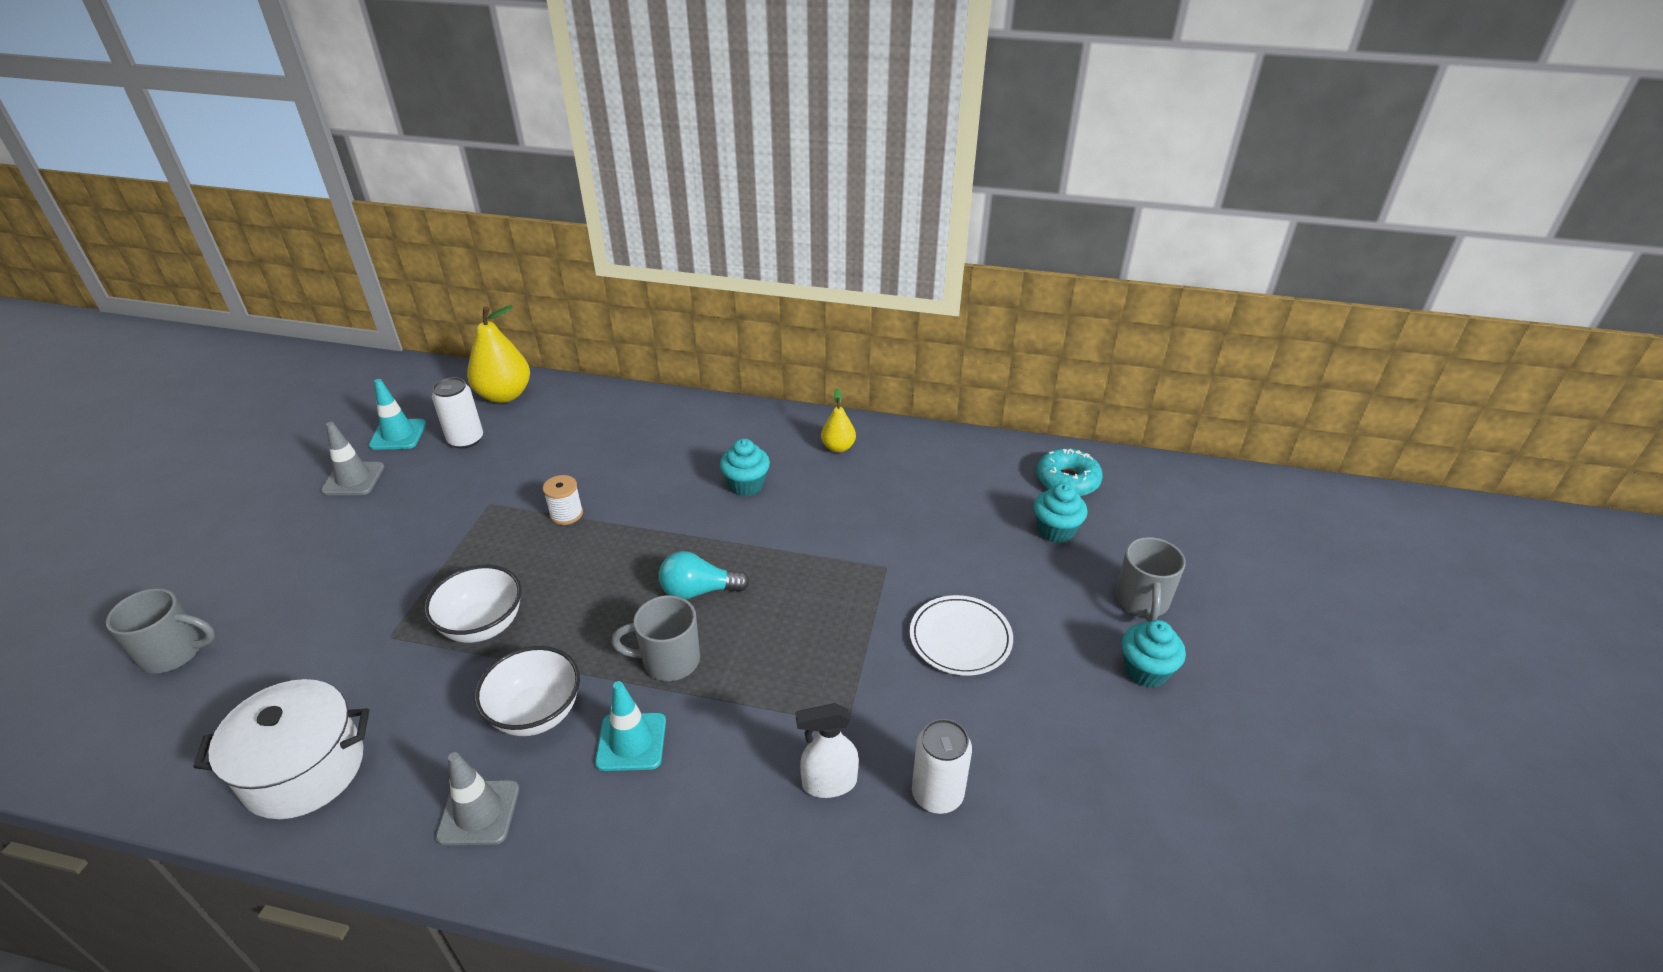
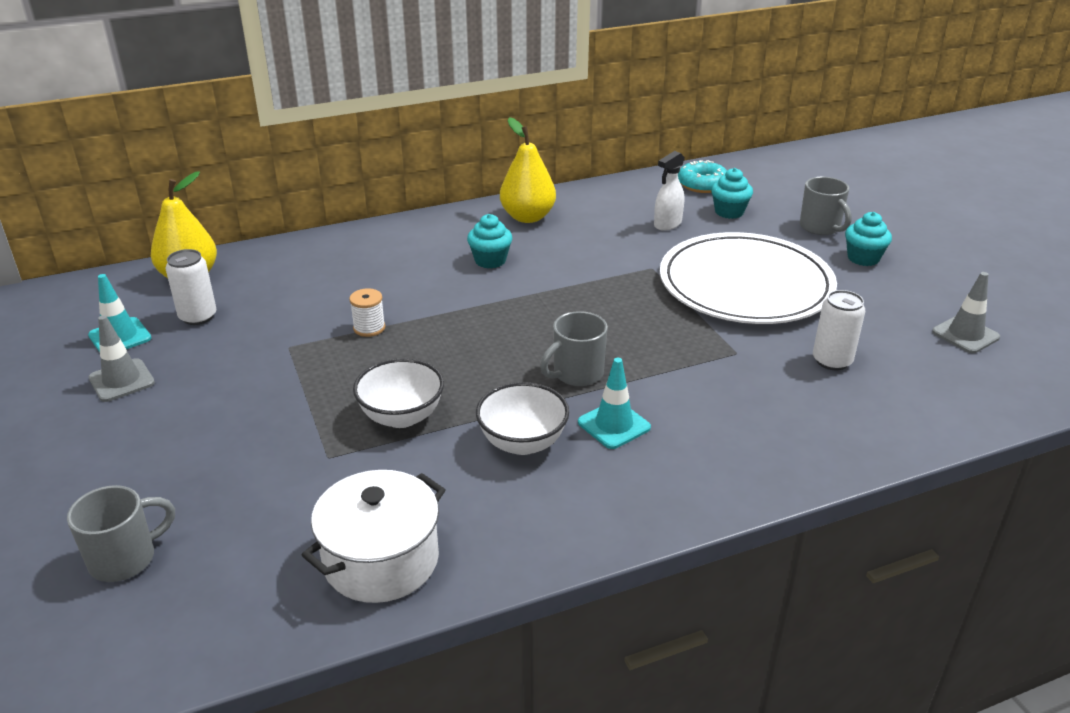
camera: 35 degrees left, 5 degrees down
(479, 812) = (562, 511): grey traffic cone -> grey traffic cone (965, 334)
(698, 591) = (542, 330): turquoise light bulb -> none
(828, 783) = (766, 385): white spray bottle -> white spray bottle (667, 224)
(838, 447) = (527, 217): yellow pear -> yellow pear, size x1.82
(960, 638) = (745, 285): white plate -> white plate, size x2.12

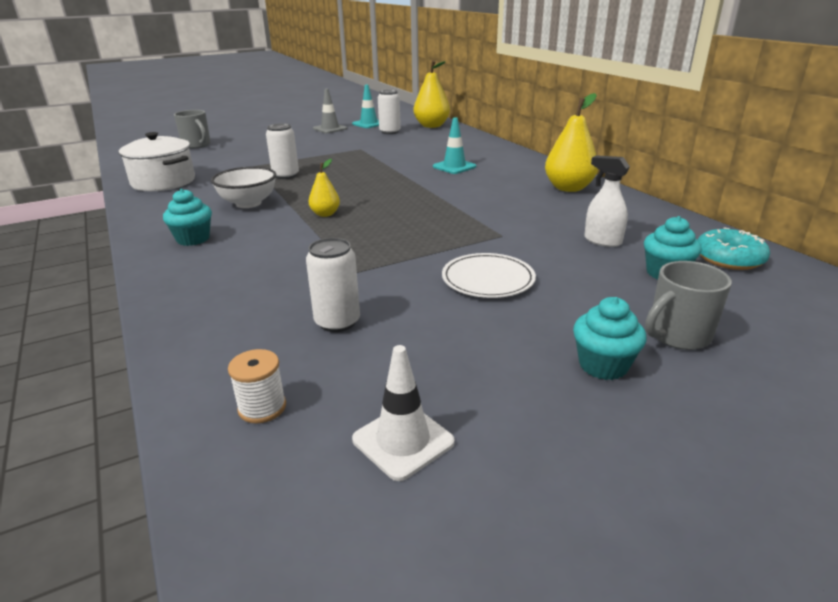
camera: 85 degrees right, 5 degrees down
(369, 328) = (382, 161): white spool -> white spool (262, 407)
(401, 416) = (285, 175): white bowl -> white can
(490, 260) = (484, 182): turquoise cupcake -> turquoise cupcake (193, 239)
(576, 374) = (325, 214): grey mug -> yellow pear
(614, 425) = (258, 227): turquoise traffic cone -> turquoise traffic cone (454, 167)
(745, 285) = (488, 279): white plate -> white plate, size x0.47
(965, 334) = (403, 441): grey traffic cone -> white traffic cone

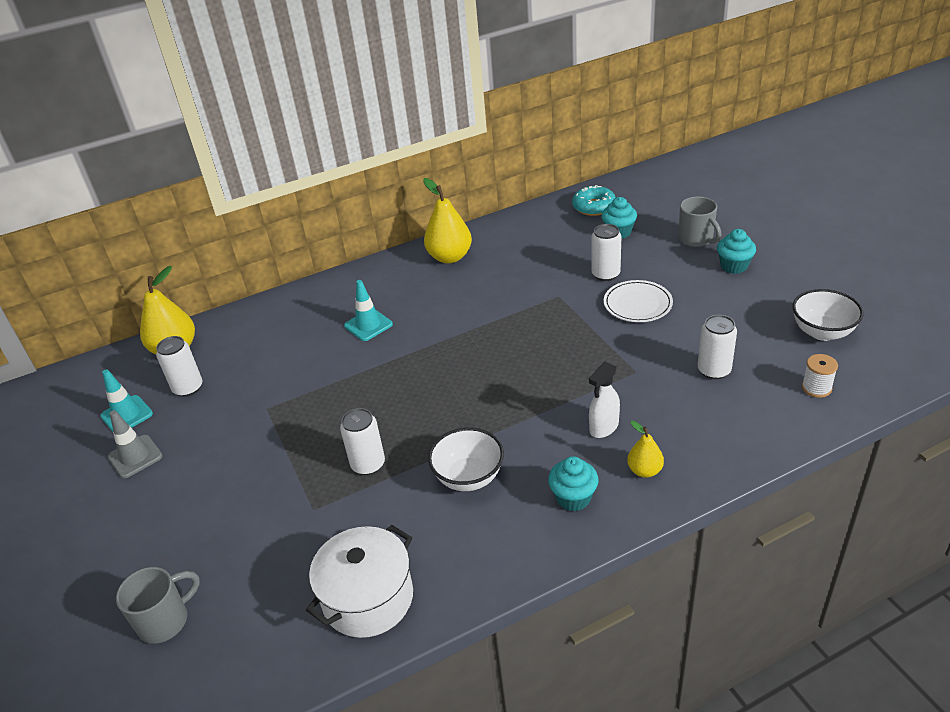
camera: 85 degrees left, 10 degrees up
(325, 214) = (506, 407): yellow pear -> yellow pear (644, 470)
(403, 441) = (822, 332): white traffic cone -> white bowl
(554, 262) = (605, 274): none -> white can
(602, 241) = (567, 251): white spray bottle -> white spray bottle (603, 427)

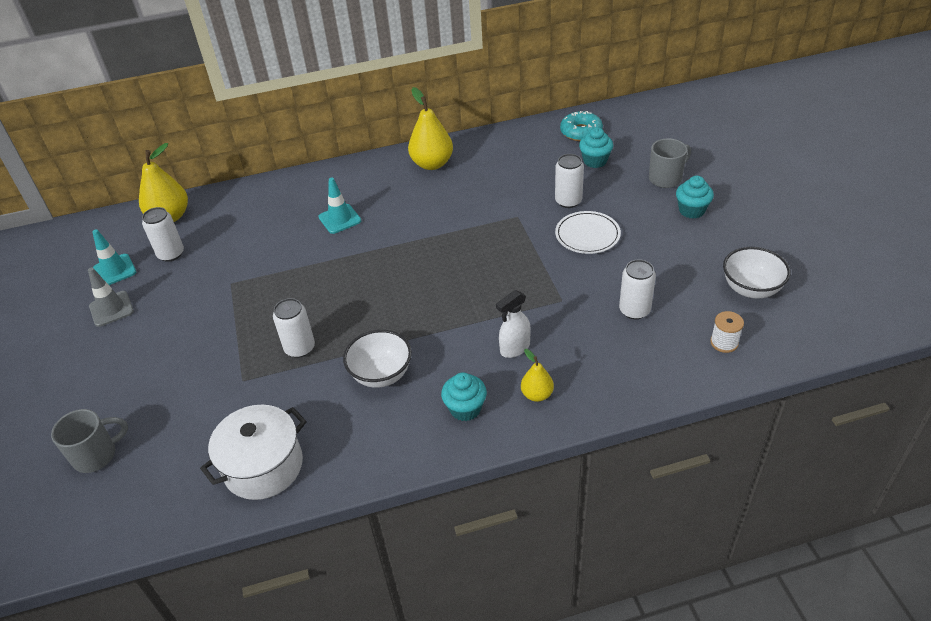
camera: 10 degrees right, 5 degrees up
(696, 239) = (666, 178): grey mug -> grey mug turned 105 degrees counterclockwise

